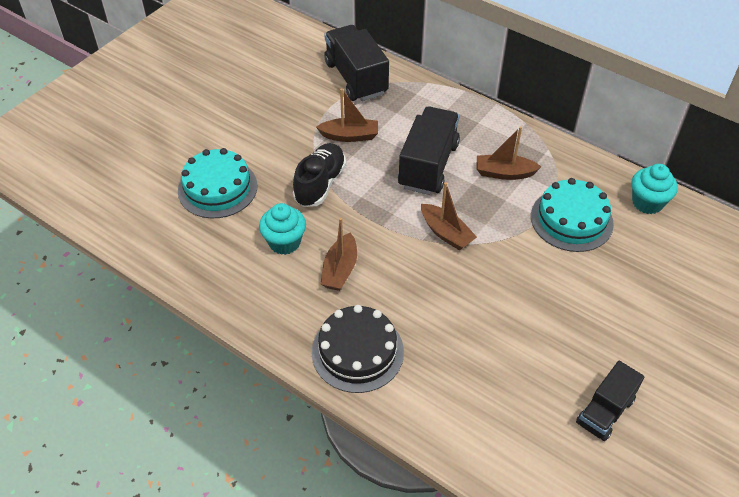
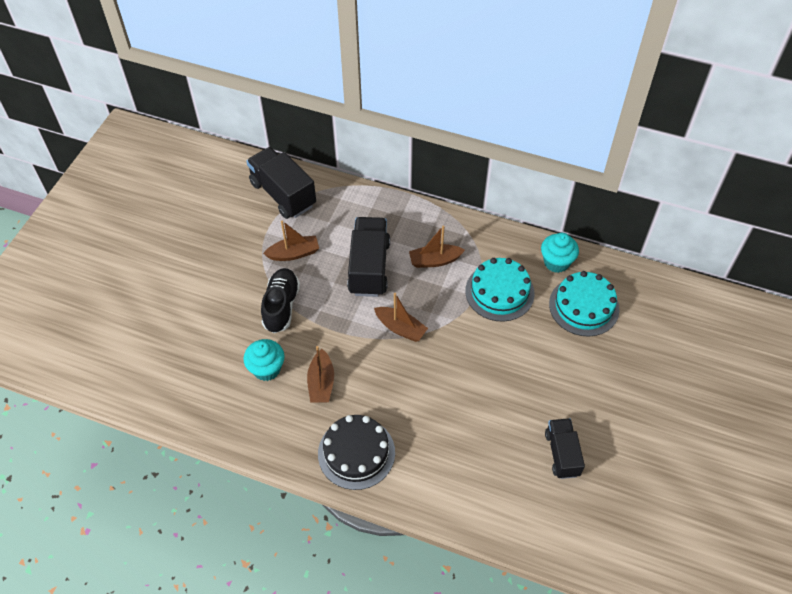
camera: 15 degrees left, 5 degrees up
(217, 188) = (192, 331): turquoise cake -> turquoise cake (584, 306)
(605, 411) = (562, 454): black truck -> black truck turned 150 degrees clockwise

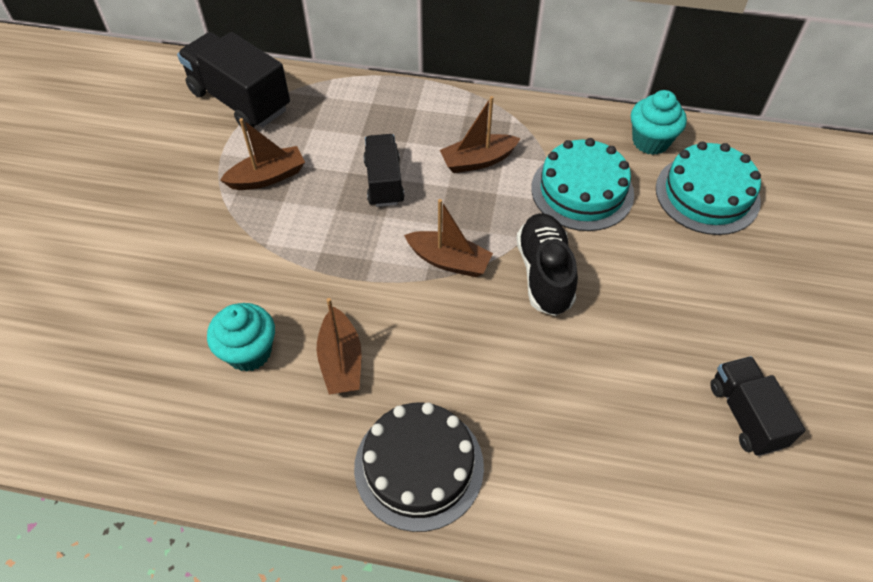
camera: 10 degrees left, 0 degrees up
(281, 306) = (259, 254): black shoe -> black shoe (544, 273)
(369, 267) = (384, 182): black truck -> black truck, size x0.62

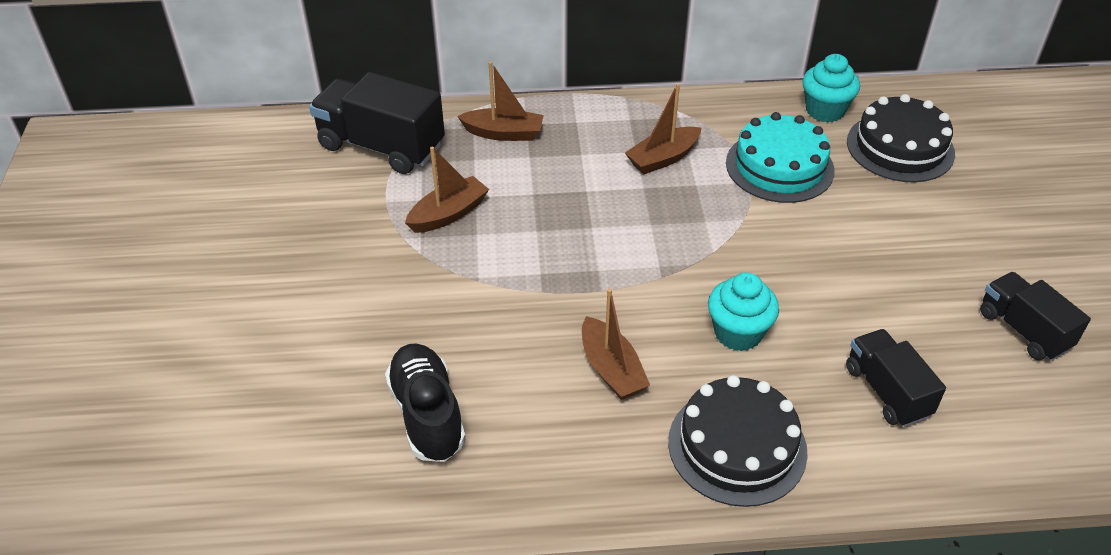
camera: 15 degrees left, 10 degrees down
(249, 352) = (510, 382): turquoise cupcake -> turquoise cupcake (738, 333)
(384, 182) = (575, 196): black truck -> black truck (886, 391)
(449, 261) = (677, 255): brown boat -> brown boat (503, 133)
(544, 273) = (778, 247): black shoe -> black shoe (427, 414)
(707, 194) = (900, 147): turquoise cake -> black cake

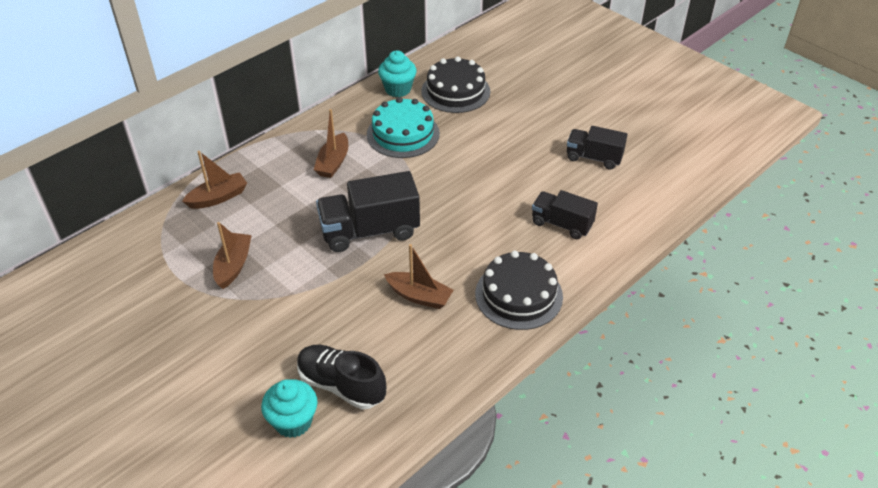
camera: 40 degrees left, 0 degrees up
(381, 147) = (141, 249): black truck -> black truck (369, 231)
(738, 333) = (466, 237): turquoise cupcake -> turquoise cupcake (293, 421)

